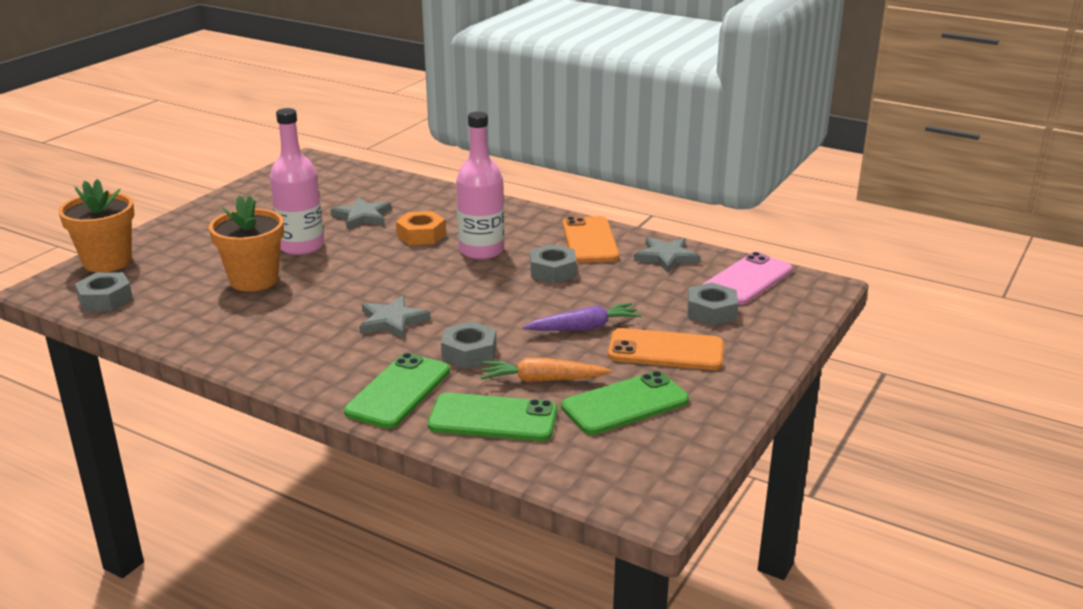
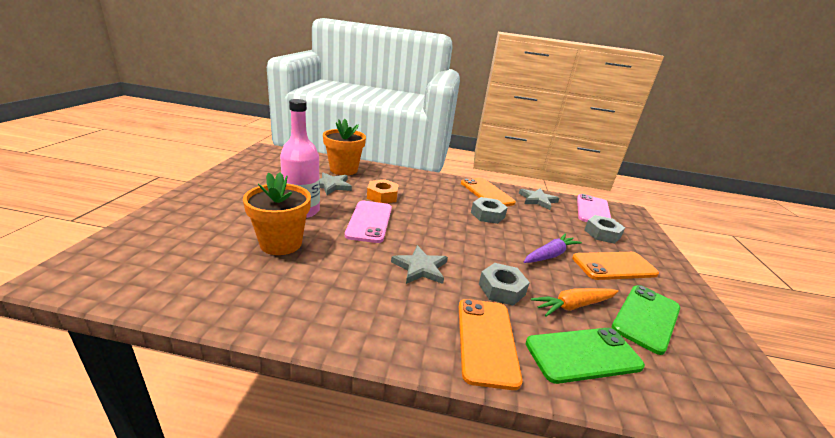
camera: 25 degrees left, 0 degrees up
(105, 299) = (138, 281): grey nut -> none
(107, 261) = (127, 239): orange flower pot -> orange flower pot (343, 170)
(375, 265) = (369, 221): none -> pink phone
(398, 391) = (486, 340): green phone -> orange phone
(481, 250) = (431, 204): pink bottle -> none

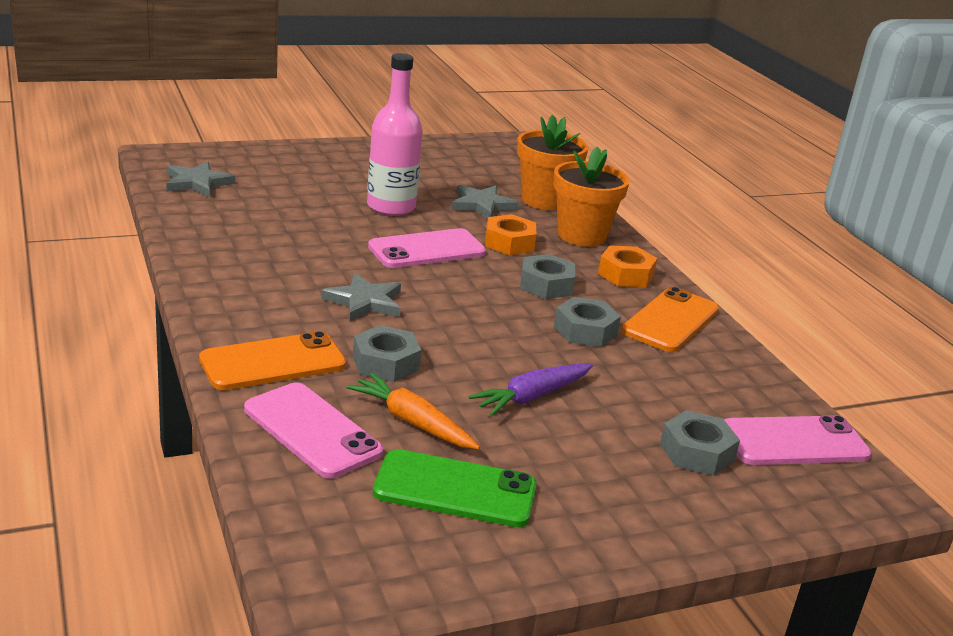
camera: 60 degrees right, 0 degrees up
(281, 243) = (310, 216): orange flower pot -> orange flower pot (581, 235)
(435, 205) = (546, 285): none -> grey nut
(438, 184) = (625, 274): none -> orange nut
(537, 200) = (731, 374): grey star -> grey star (197, 183)
(550, 255) = (532, 397): purple carrot -> purple carrot turned 120 degrees clockwise
(583, 354) = (312, 430): green phone -> pink phone
(614, 266) = (582, 463): orange phone -> none

